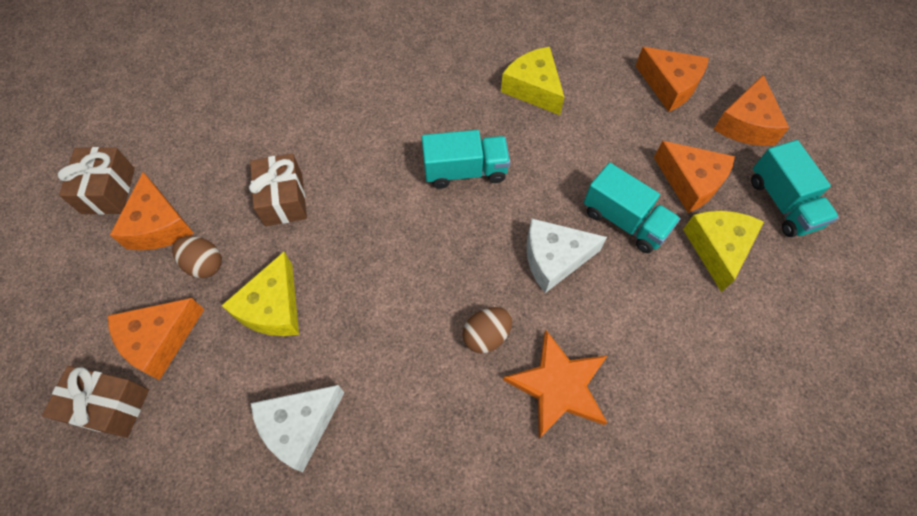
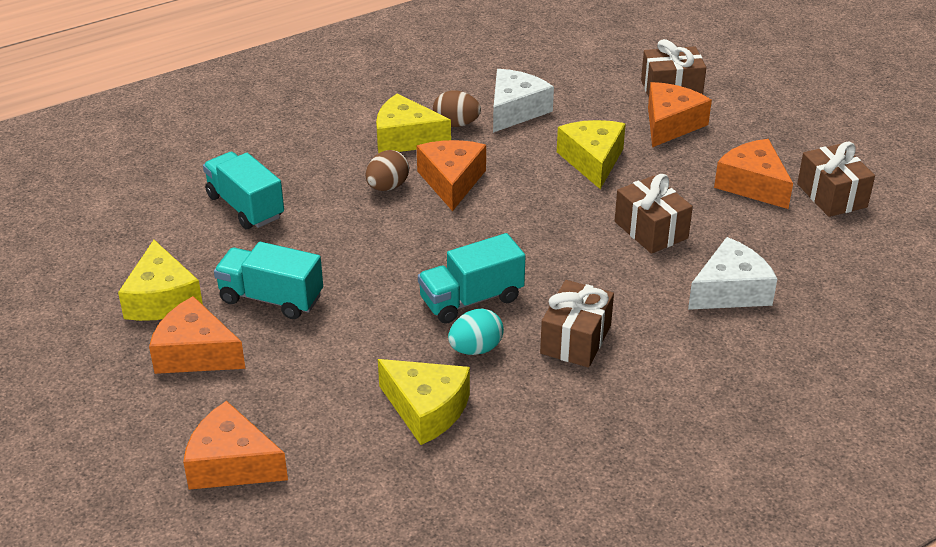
camera: 160 degrees right, 25 degrees down
(204, 264) = (681, 171): brown egg -> brown egg (456, 124)
(407, 112) = (576, 339): none -> brown gift
(440, 415) = (406, 138): none -> yellow cheese
(481, 125) = (475, 349): none -> turquoise egg
(554, 259) = (341, 251): white cheese -> white cheese (730, 291)
(558, 386) = (310, 173): orange star -> none
(746, 124) = (119, 439): orange cheese -> orange cheese (451, 182)
(782, 203) = (79, 359): turquoise truck -> turquoise truck (245, 207)

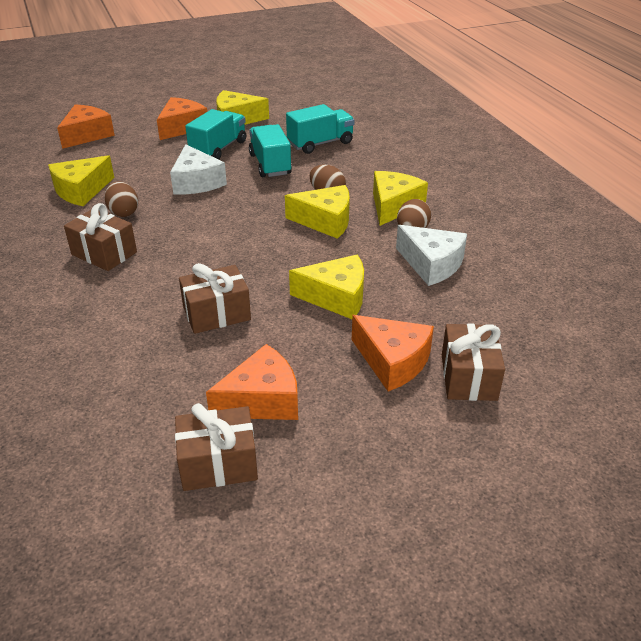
camera: 100 degrees right, 0 degrees up
(451, 182) = (325, 221): orange cheese -> yellow cheese
(471, 299) = (176, 216): turquoise truck -> turquoise truck (270, 164)
(475, 349) = (123, 212): turquoise egg -> brown egg
(730, 291) = (108, 344): white cheese -> white cheese (196, 182)

